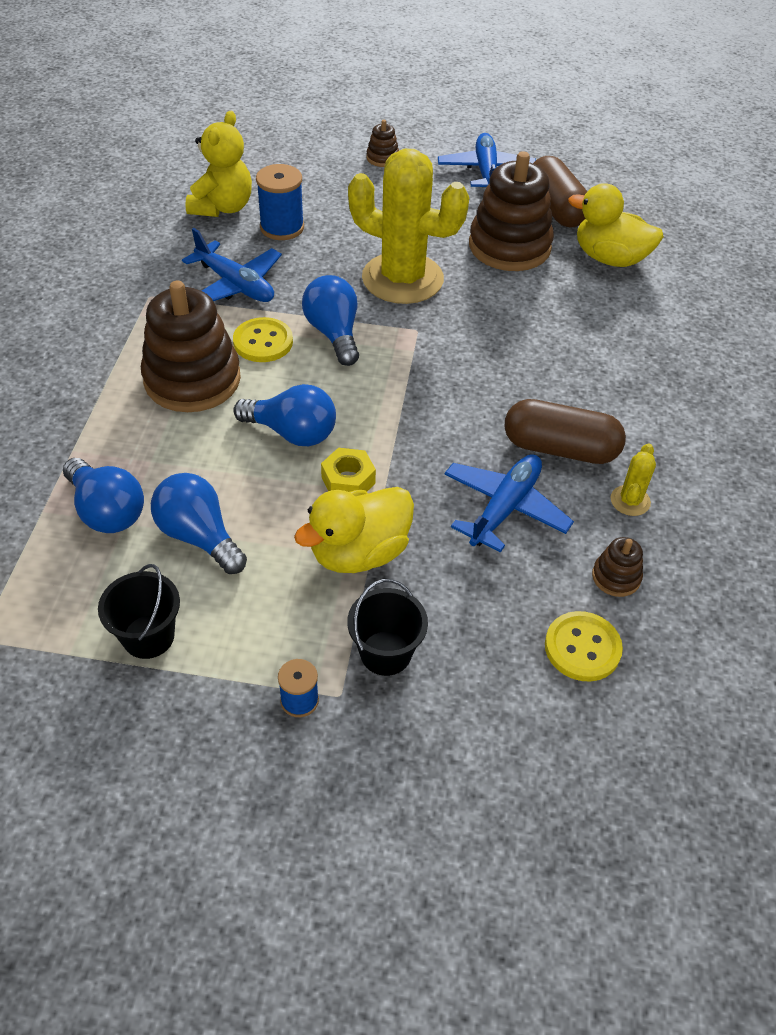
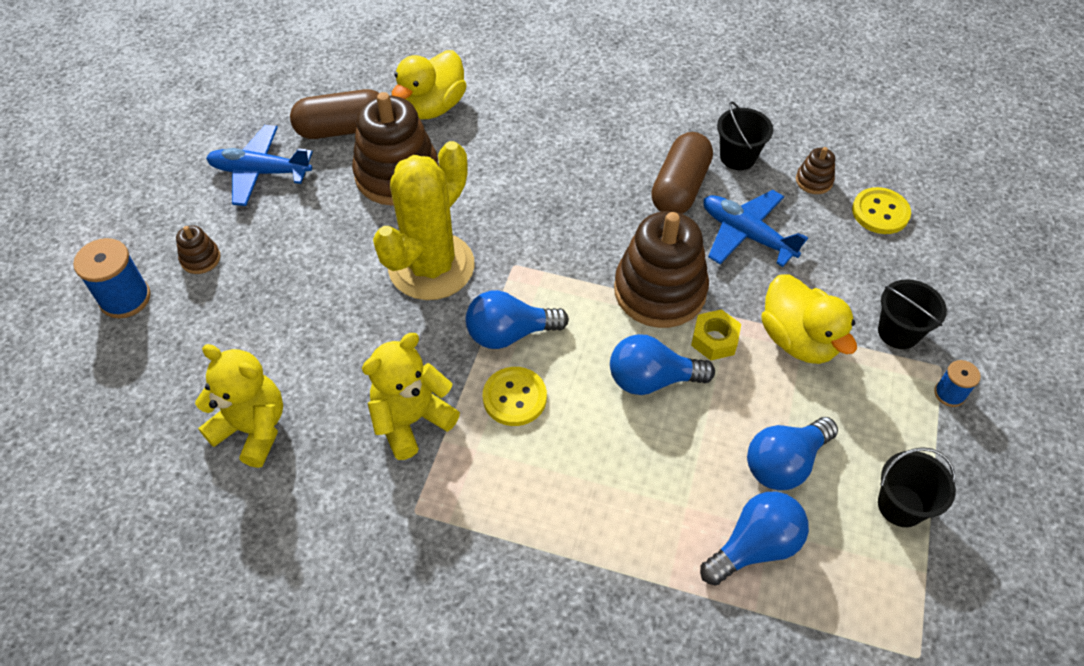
camera: 80 degrees left, 5 degrees up
(192, 379) = (567, 466): brown stacking toy -> brown stacking toy (660, 291)
(235, 285) = (411, 420): blue plane -> yellow teddy bear
(282, 227) = (312, 368): blue spool -> blue spool (125, 298)
(292, 433) = (652, 379): blue light bulb -> blue light bulb turned 120 degrees counterclockwise
(630, 501) = (737, 157): yellow cactus -> black bucket

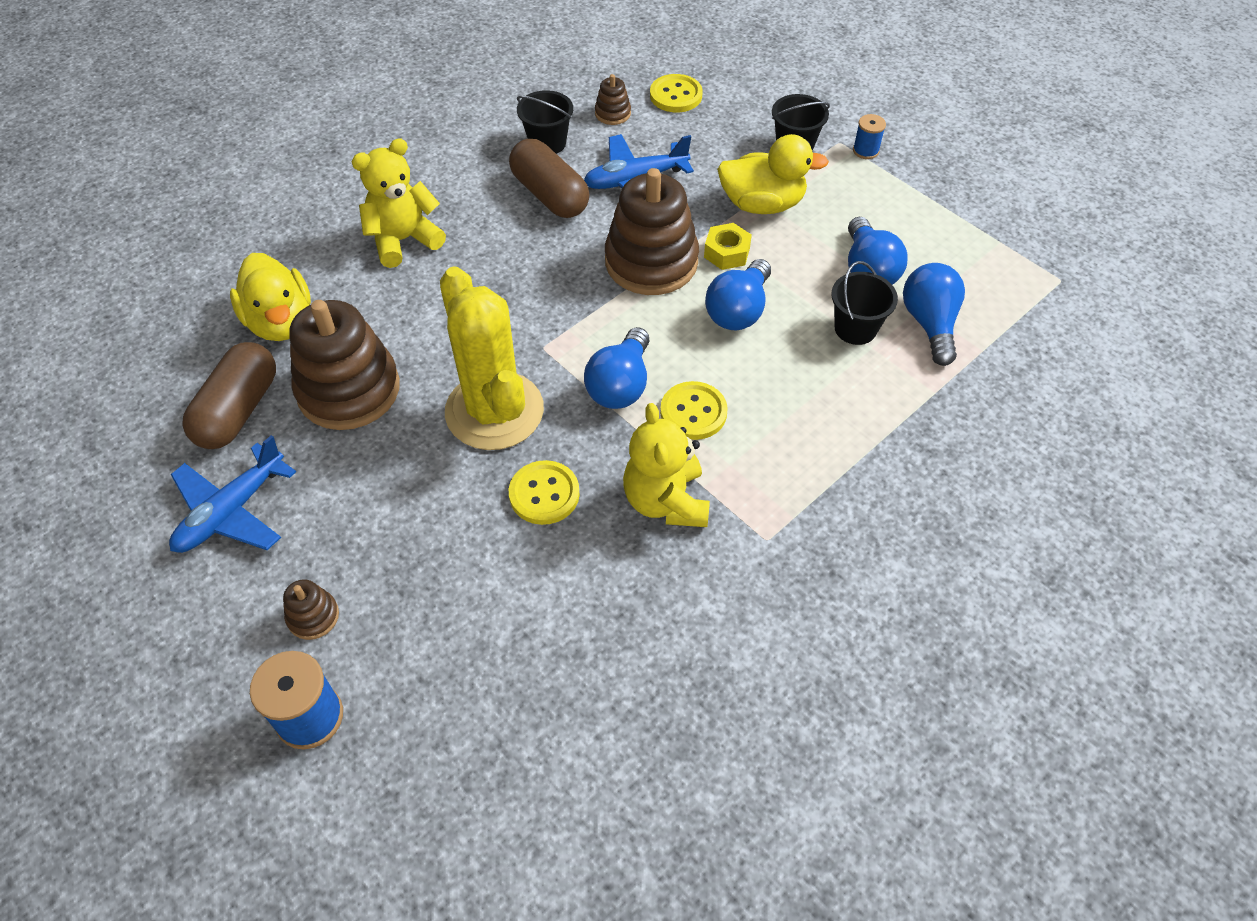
camera: 60 degrees left, 0 degrees up
(253, 429) = (586, 643): yellow teddy bear -> yellow teddy bear (403, 240)
(372, 336) = (544, 494): none -> yellow button
(901, 505) = (941, 226): black bucket -> black bucket (855, 328)

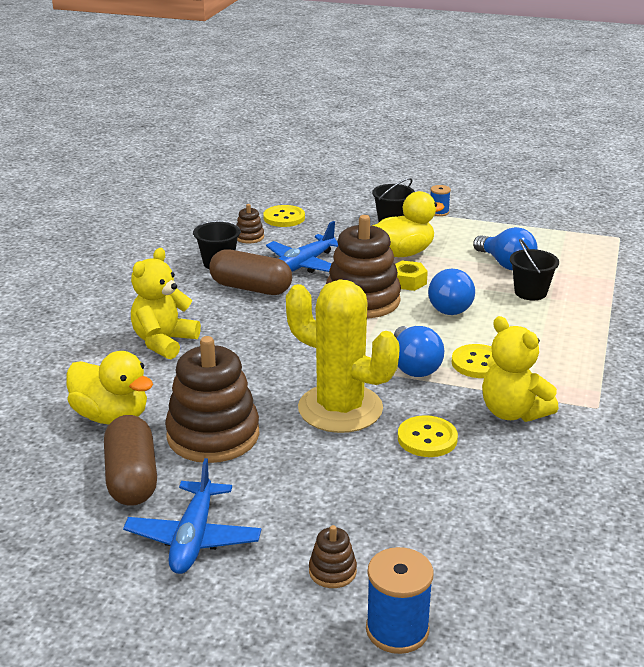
camera: 30 degrees left, 25 degrees down
(929, 323) = (570, 277): blue light bulb -> none

